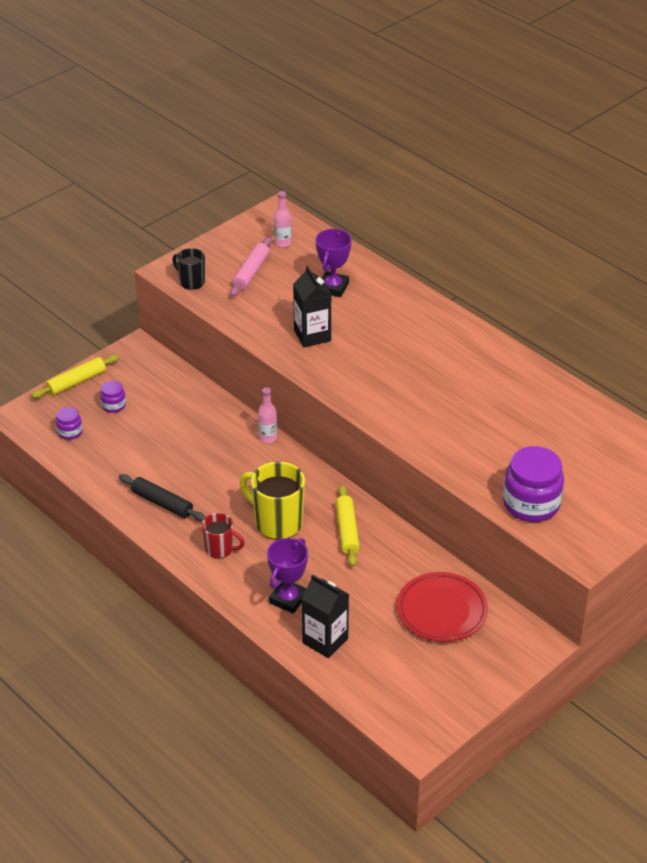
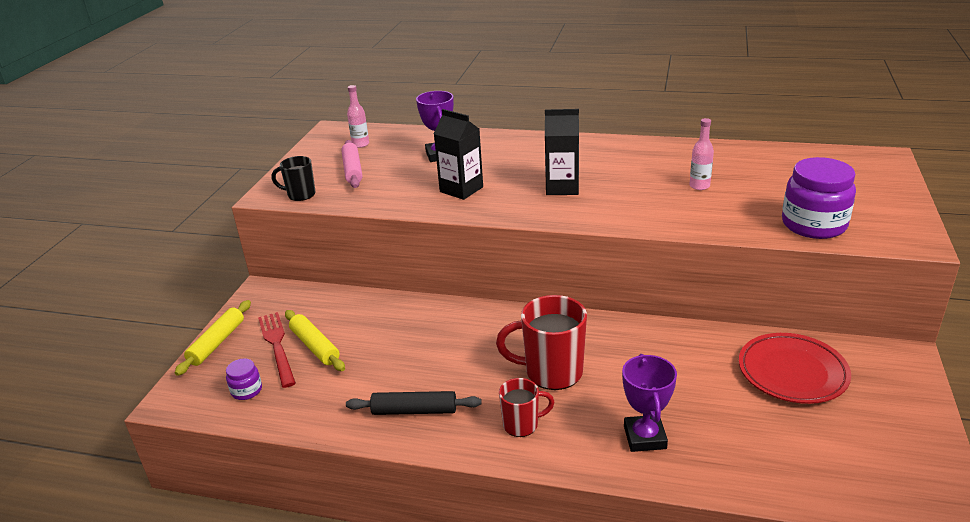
camera: 30 degrees left, 10 degrees down
(113, 405) = (277, 346): purple jar -> red fork
(268, 438) = (464, 307): pink bottle -> pink bottle (699, 186)
(277, 522) = (551, 372): yellow mug -> red mug
(325, 640) = (729, 458): black carton -> black carton (562, 187)
(347, 531) = (624, 347): yellow rolling pin -> yellow rolling pin (315, 346)

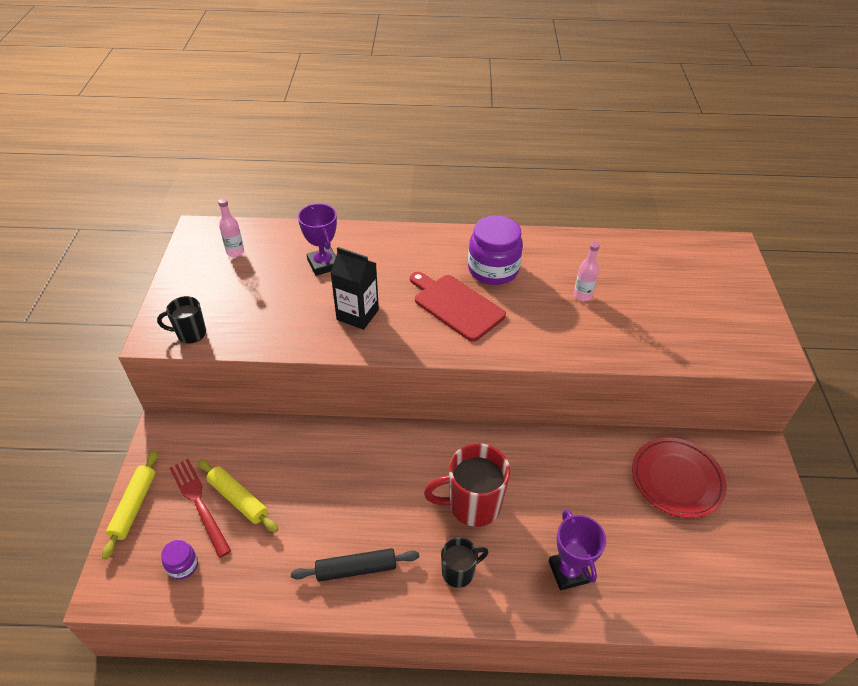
camera: 15 degrees left, 15 degrees up
(353, 170) = (237, 292): pink rolling pin -> none
(522, 425) = (459, 572): red mug -> black mug
(562, 187) = (456, 305): black carton -> red cutting board
(813, 225) = (691, 342): purple jar -> purple jar (493, 269)

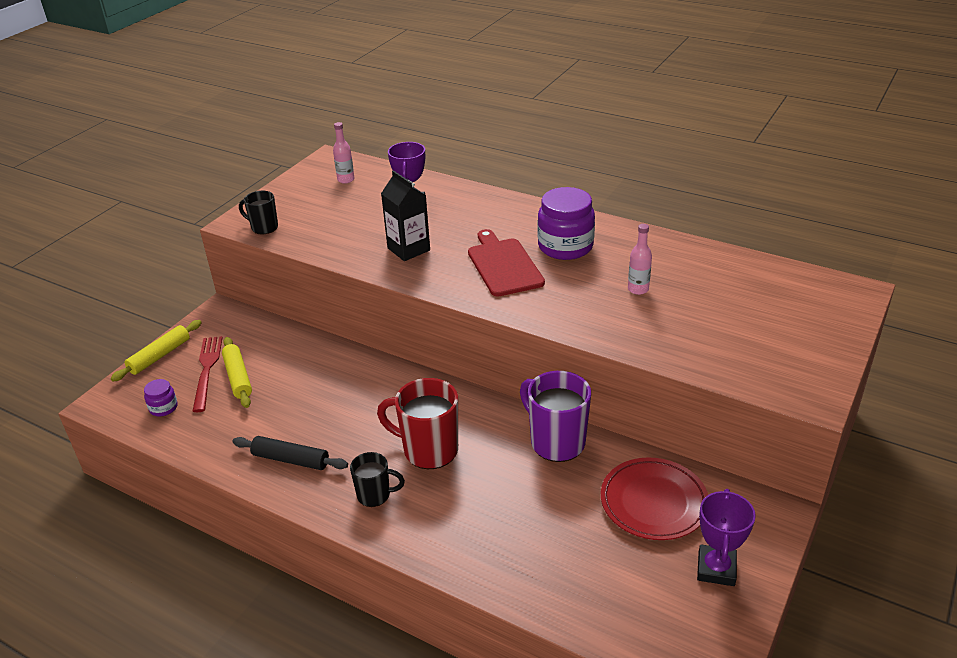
camera: 30 degrees right, 10 degrees down
(568, 453) = (556, 442): none -> purple mug
(568, 572) = (476, 534): purple trophy -> purple trophy (716, 569)

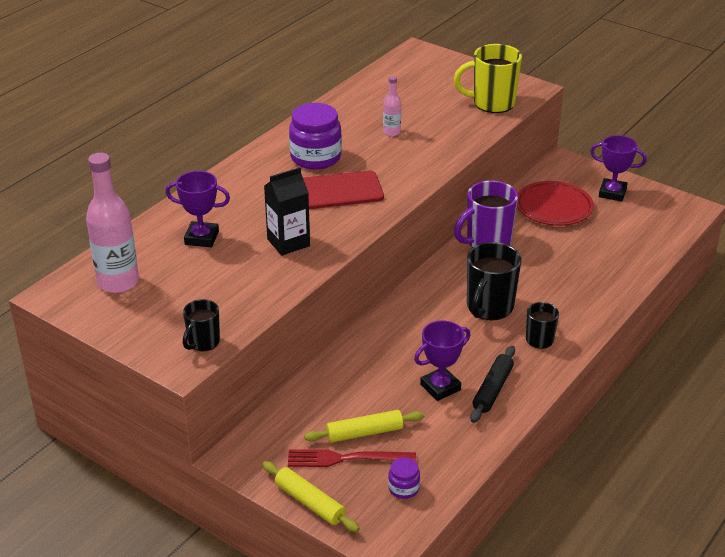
camera: 85 degrees left, 0 degrees up
(297, 421) = (440, 387): none -> purple trophy
(346, 180) = (118, 282): pink bottle -> pink bottle, size x2.00
(428, 450) = (489, 308): red mug -> black mug
(749, 362) = (492, 103): none -> yellow mug

